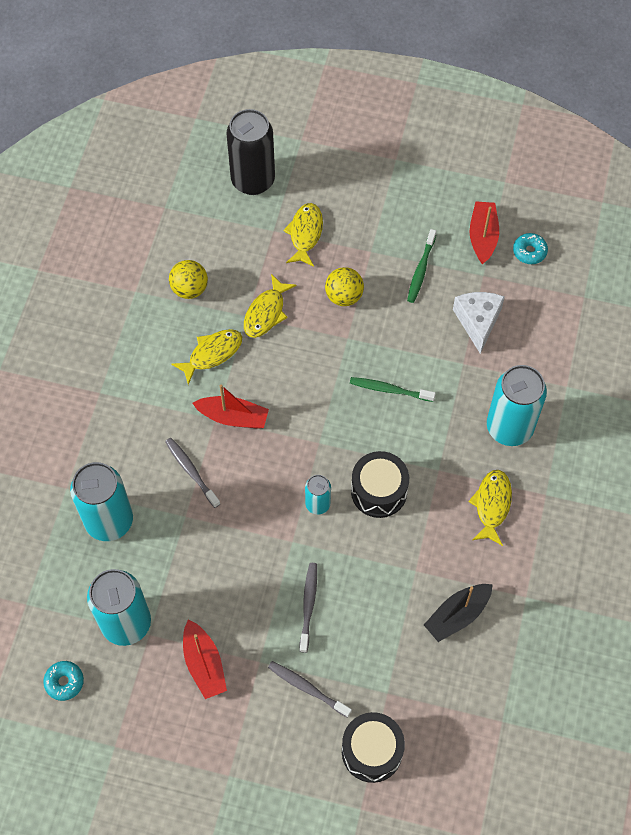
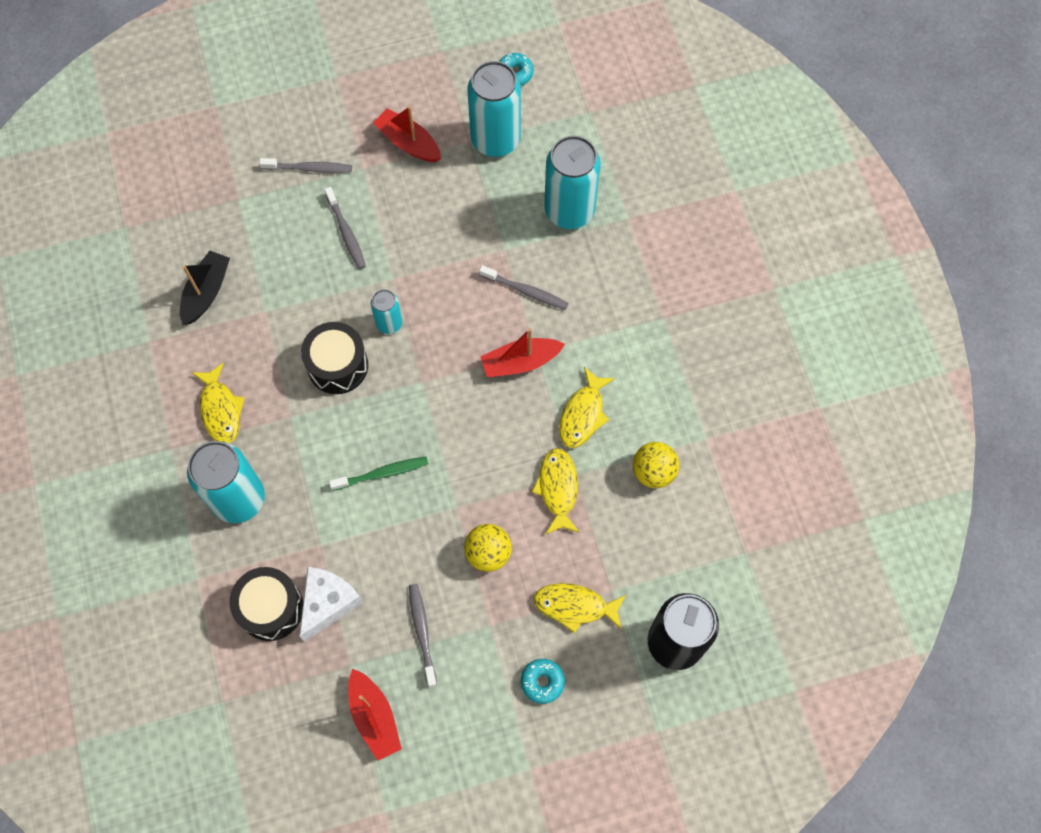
camera: 150 degrees right, 5 degrees up
(305, 234) = (574, 606): yellow fish -> yellow fish turned 120 degrees clockwise
(372, 751) = (228, 149): black drum -> black drum (271, 608)
(421, 270) = (422, 632): green toothbrush -> grey toothbrush
(478, 322) = (328, 603): white cheese -> white cheese turned 120 degrees counterclockwise
(529, 251) = (311, 727): turquoise donut -> turquoise donut (542, 682)

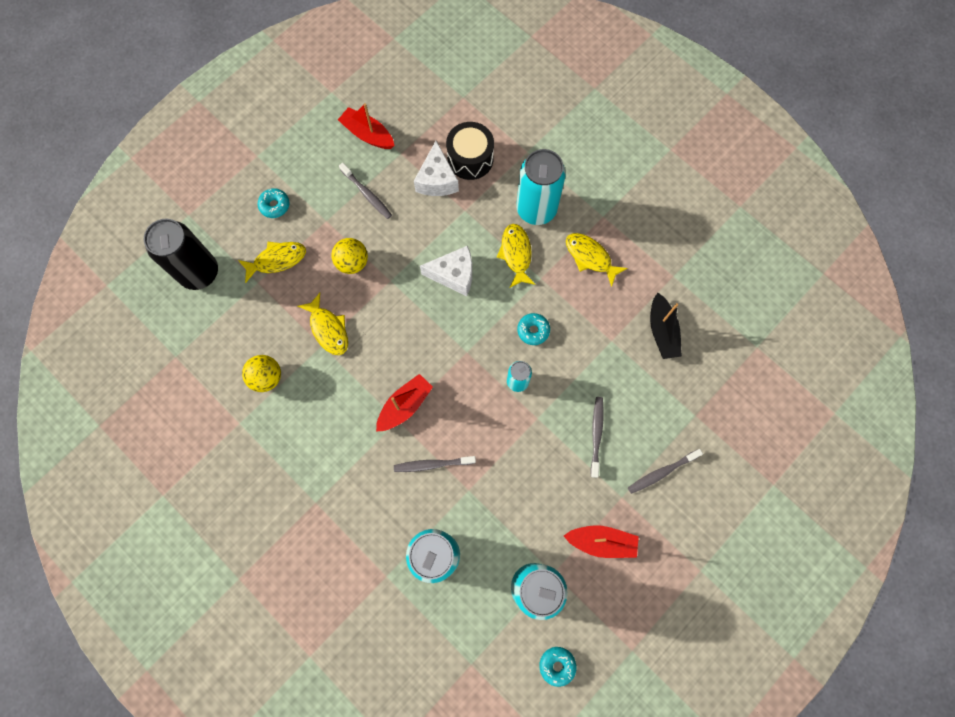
camera: 150 degrees right, 5 degrees up
(337, 365) = (533, 330): black drum -> turquoise donut
(346, 232) = (596, 435): grey toothbrush -> grey toothbrush turned 60 degrees clockwise
(382, 473) = (454, 275): green toothbrush -> white cheese
(583, 414) = (338, 391): yellow fish -> yellow fish (516, 254)

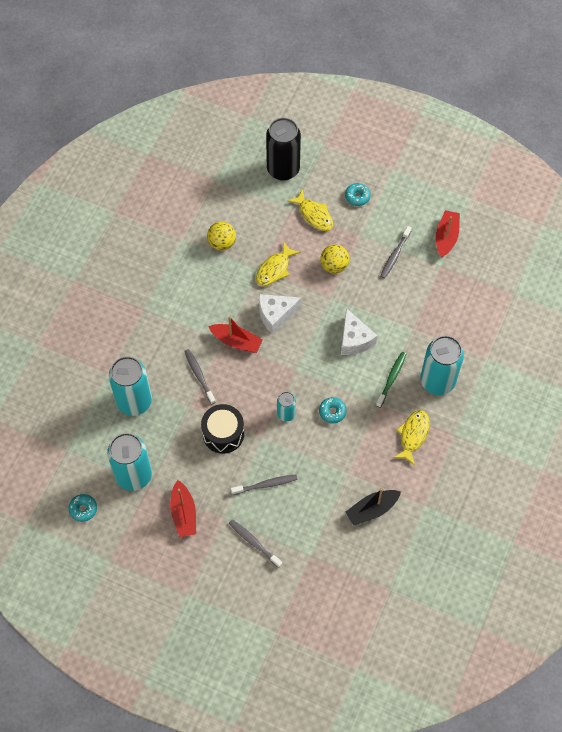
camera: 70 degrees right, 10 degrees down
(437, 180) = (430, 300): white cheese -> white cheese (275, 315)
(470, 159) = (459, 318): black drum -> black drum (223, 434)
(516, 254) = (391, 378): yellow fish -> green toothbrush

